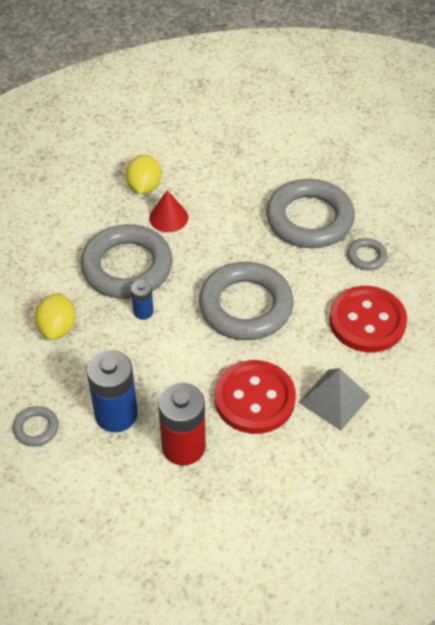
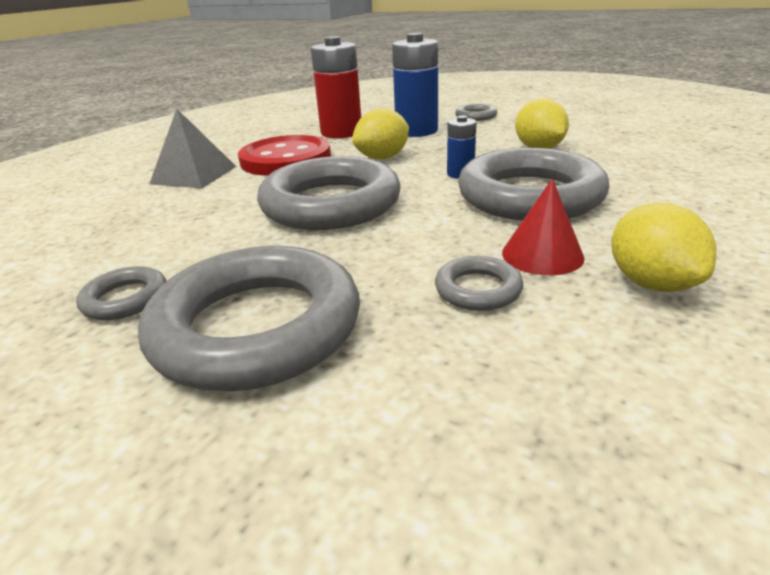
camera: 160 degrees right, 20 degrees down
(178, 365) = (382, 158): none -> yellow lemon
(213, 208) = (478, 289): none -> grey ring
(367, 321) = (141, 230): red button -> none

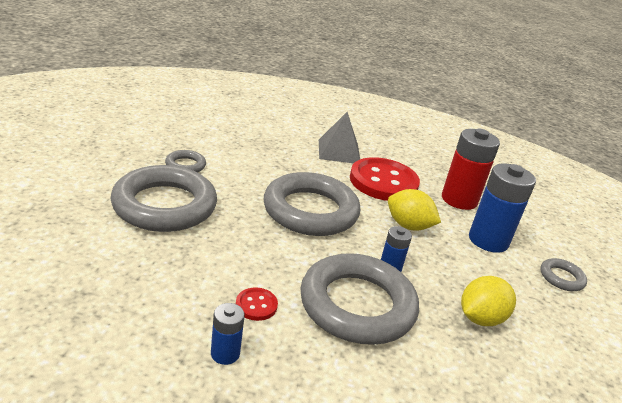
camera: 65 degrees right, 0 degrees up
(478, 289) = (207, 276): grey ring -> none
(542, 254) = (256, 305): red cone -> red button
(651, 283) = (225, 353): yellow lemon -> blue battery

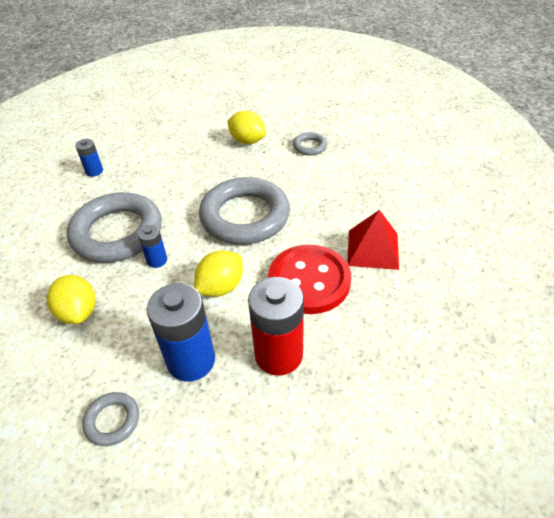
camera: 105 degrees right, 15 degrees up
(164, 205) = (247, 141): grey ring -> yellow lemon
(256, 305) = (131, 183): red button -> none
(339, 151) = (372, 249): grey pyramid -> red pyramid

